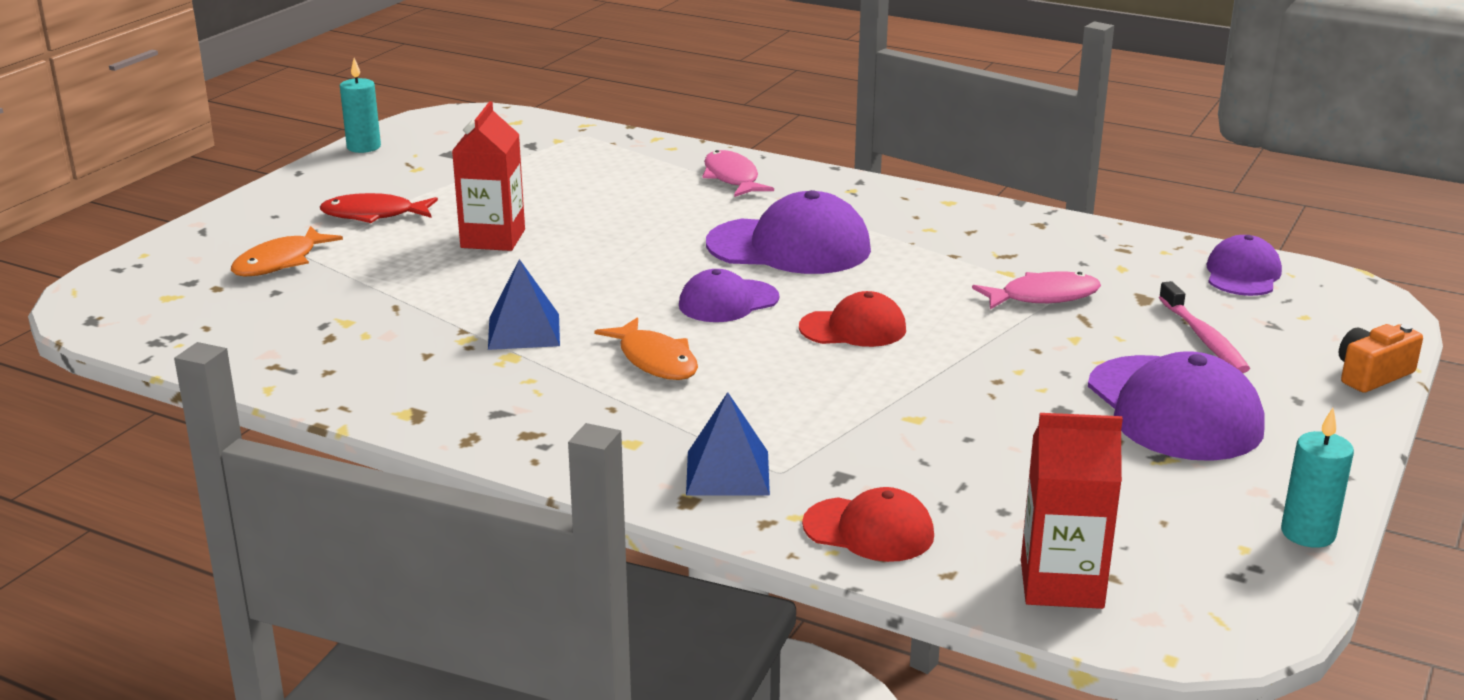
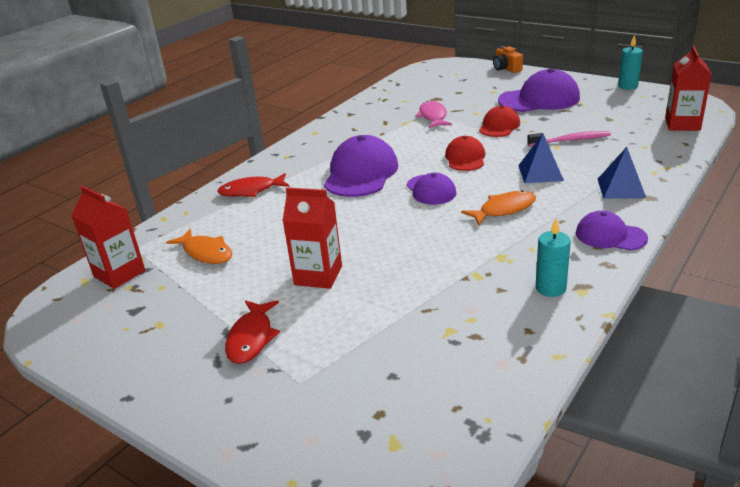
camera: 80 degrees left, 5 degrees up
(280, 262) = (334, 381): orange fish -> orange fish (206, 253)
(364, 147) = (87, 361): turquoise candle -> turquoise candle (550, 288)
(524, 331) = (467, 254): blue pyramid -> blue pyramid (540, 173)
(525, 135) = (119, 274): none -> red carton
(732, 178) = (251, 191): pink fish -> red fish
(869, 530) = (659, 157): red cap -> red cap (499, 126)
(1203, 337) = (475, 91): pink toothbrush -> pink toothbrush (570, 140)
(1242, 274) = (415, 80): purple cap -> purple cap (610, 235)

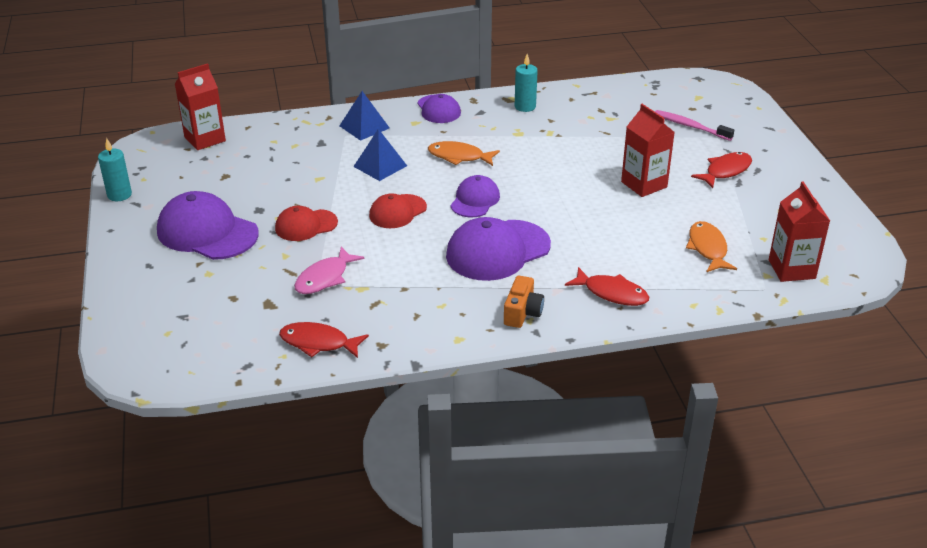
camera: 140 degrees left, 5 degrees up
(382, 101) = (318, 343): none -> red fish
(506, 68) = (114, 300): orange camera -> orange camera (522, 312)
(570, 140) = (298, 176): pink toothbrush -> pink toothbrush (691, 126)

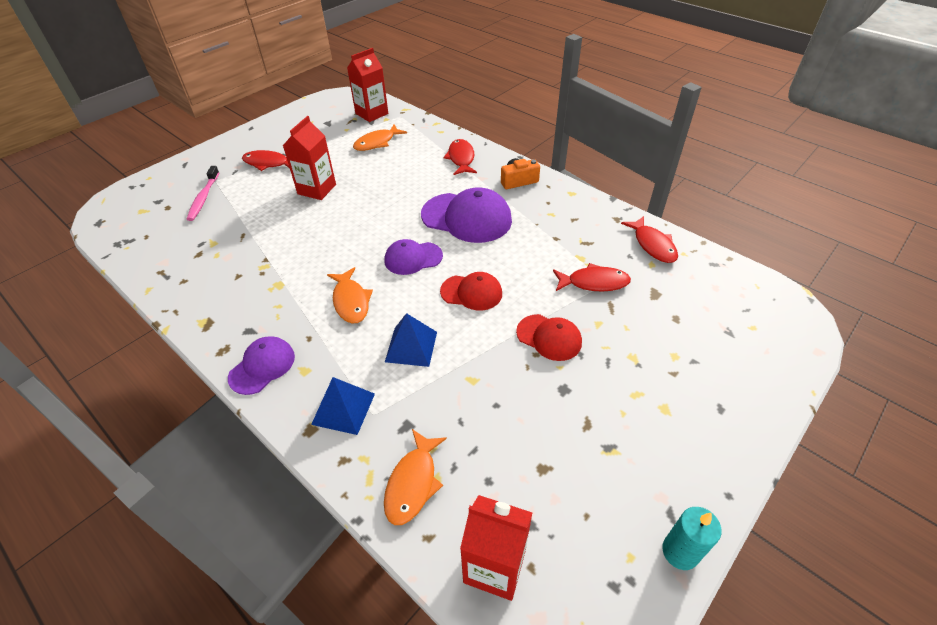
camera: 125 degrees left, 10 degrees up
(207, 232) = (635, 402): purple cap -> none
(282, 132) = (413, 483): none -> orange fish
(325, 278) = (594, 282): pink fish -> red fish
(525, 107) = (218, 304): turquoise candle -> none

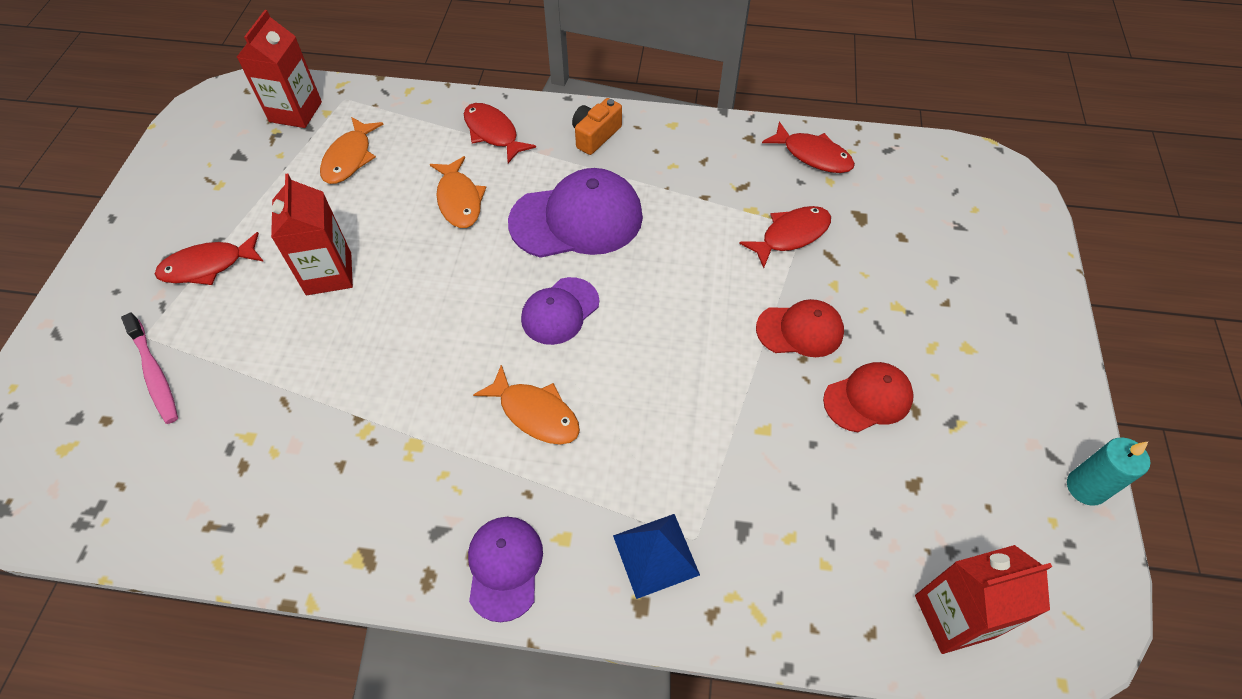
camera: 35 degrees left, 10 degrees up
(411, 346) = (663, 430): blue pyramid -> none
(413, 483) = (807, 588): orange fish -> orange fish (459, 200)
(471, 292) = (671, 320): red cap -> red cap (868, 399)

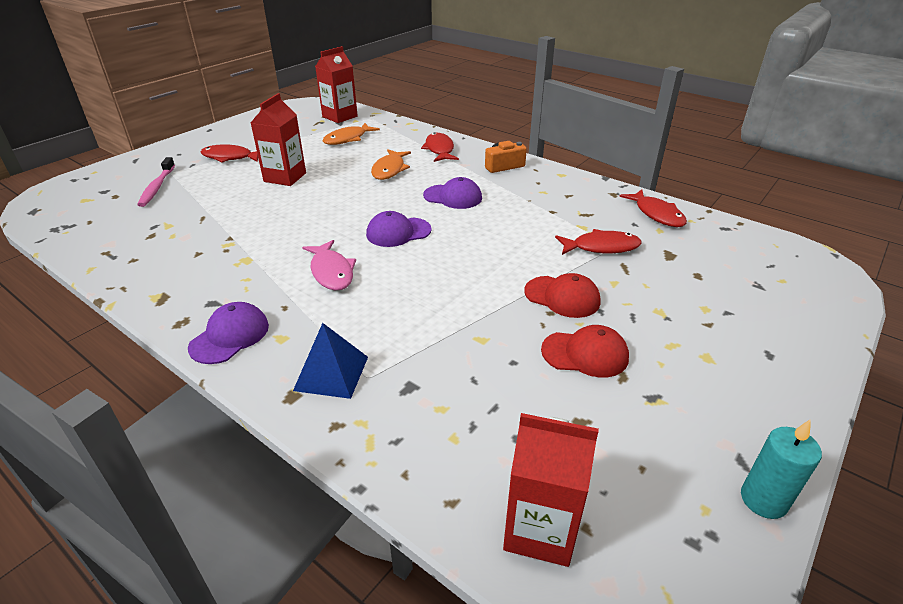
camera: 30 degrees right, 20 degrees down
(535, 413) = (331, 272): orange fish -> pink fish
(577, 219) = (453, 197): purple cap -> purple cap, size x0.59

